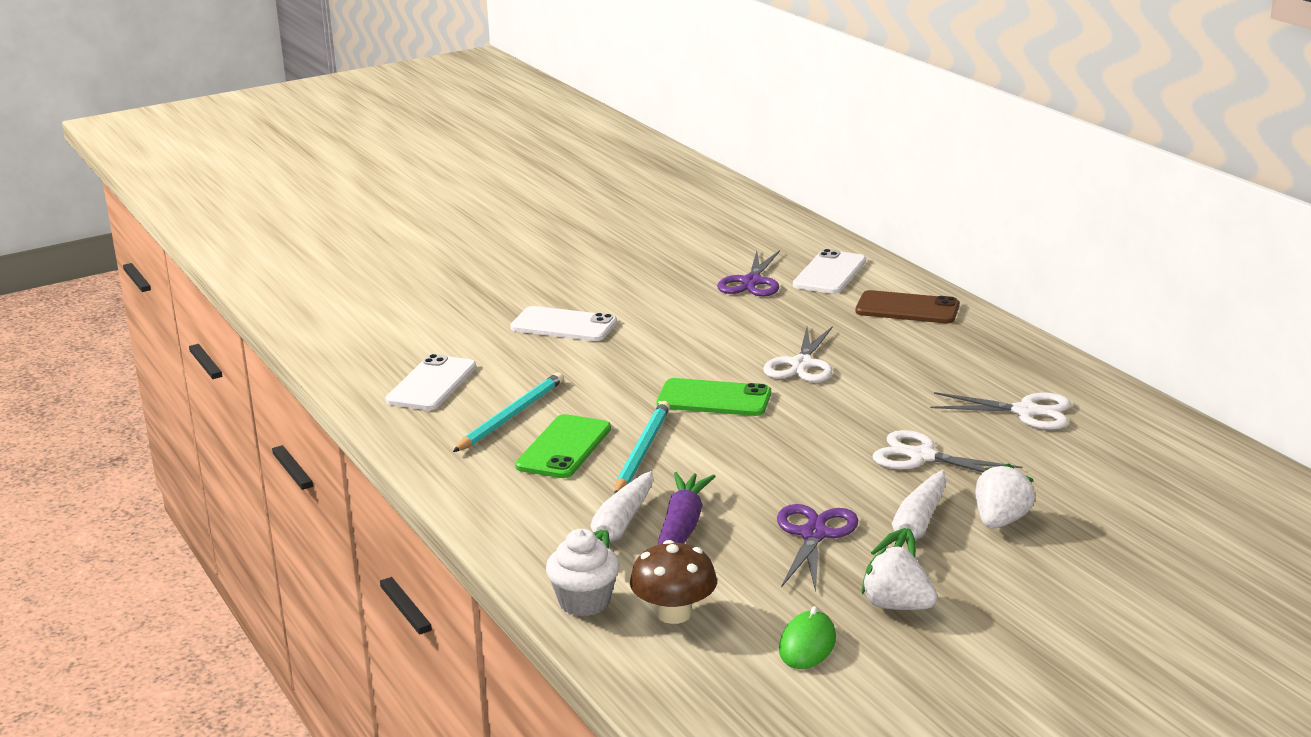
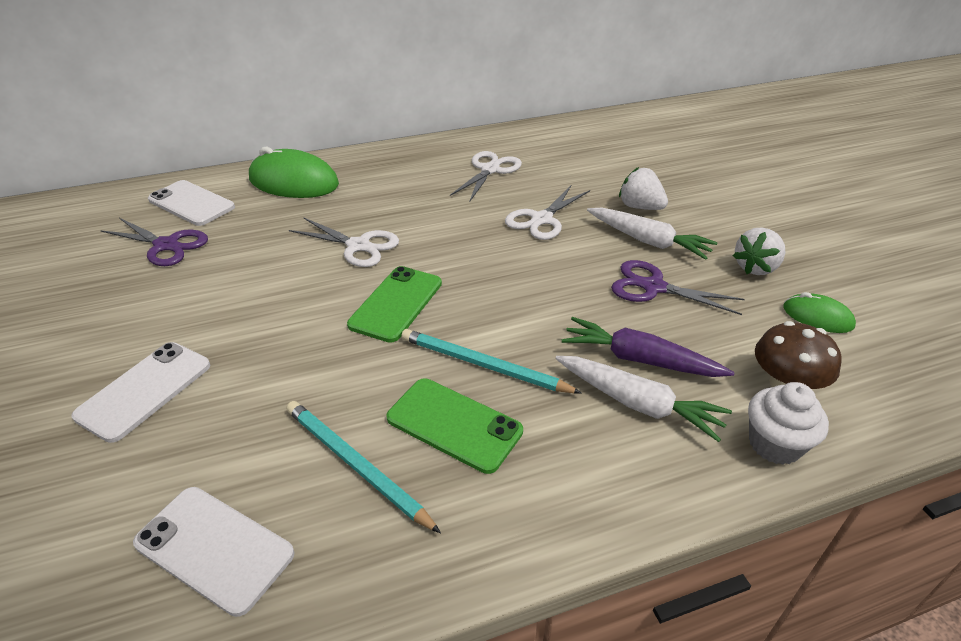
camera: 80 degrees left, 15 degrees up
(907, 308) = (294, 182): brown phone -> green mouse

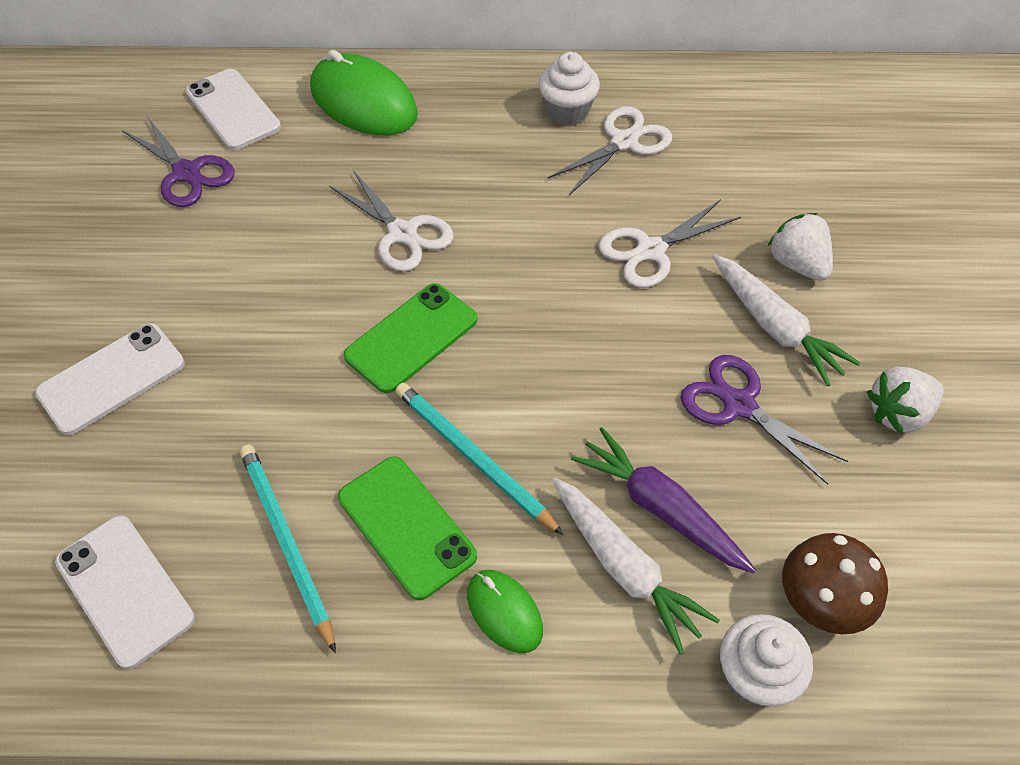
camera: 20 degrees right, 15 degrees up
(443, 162) = (567, 112): none -> white cupcake
(817, 317) = (932, 518): green mouse -> green mouse (504, 612)

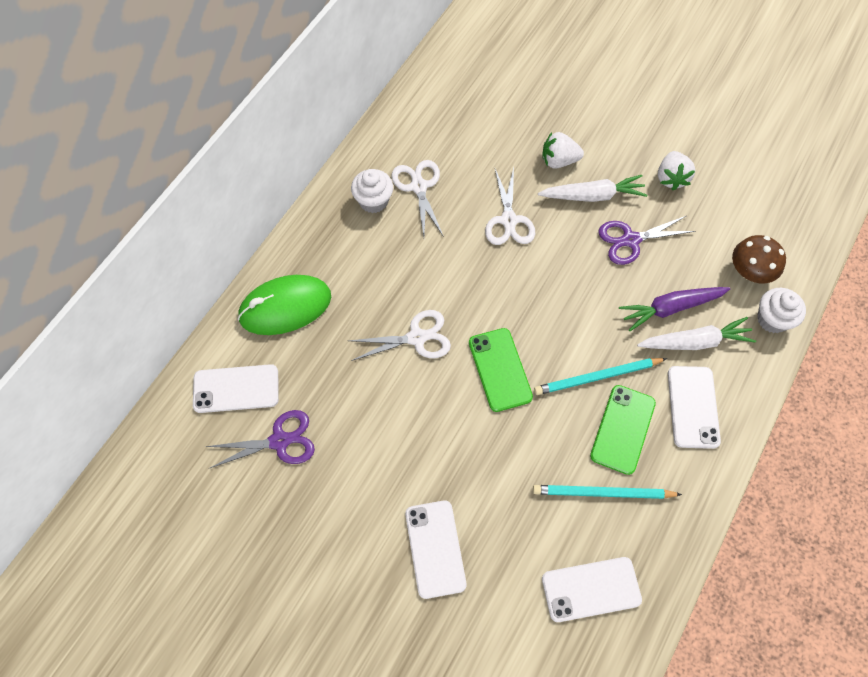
camera: 60 degrees left, 10 degrees up
(406, 526) = (622, 429): green phone -> green phone turned 60 degrees counterclockwise
(504, 612) = (693, 407): green mouse -> white phone

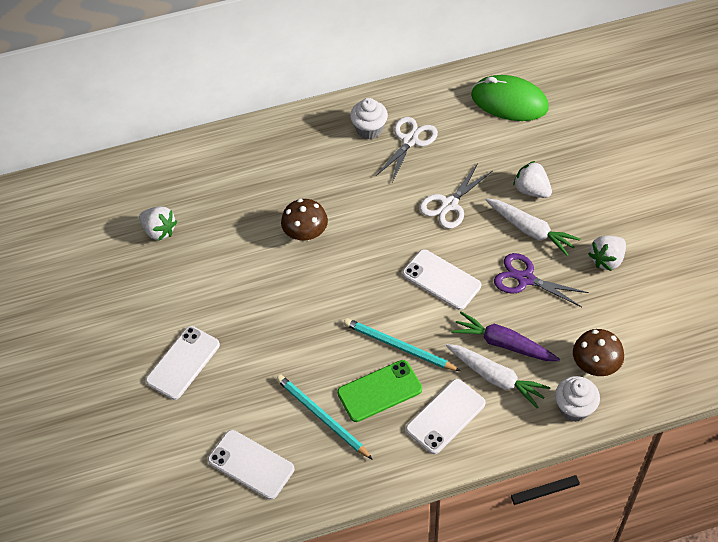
camera: 45 degrees right, 10 degrees down
(236, 389) = (165, 182): white phone -> white phone (441, 280)
(280, 441) = (159, 231): purple scissors -> white strawberry
(285, 307) = (244, 156): green mouse -> green mouse (509, 102)
(417, 337) = (305, 233): white scissors -> brown mushroom
(500, 369) = (338, 292): green phone -> none

